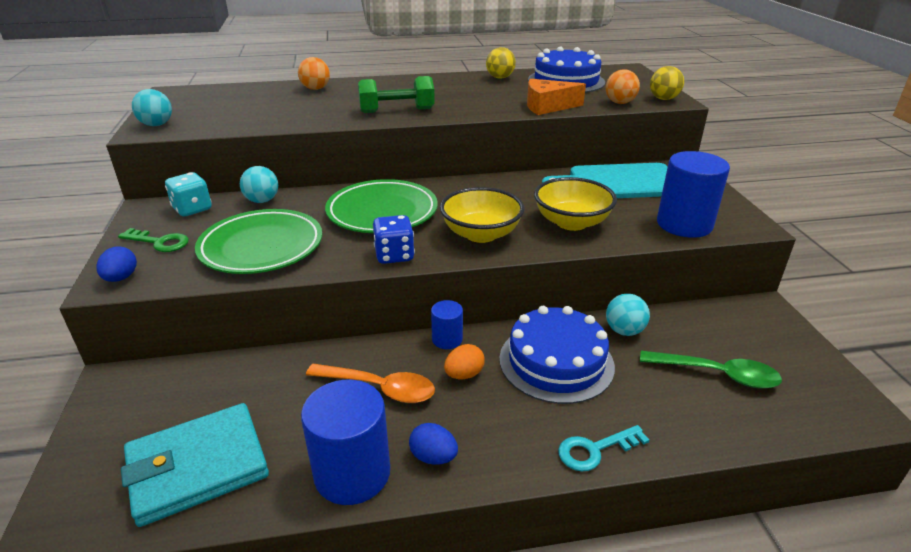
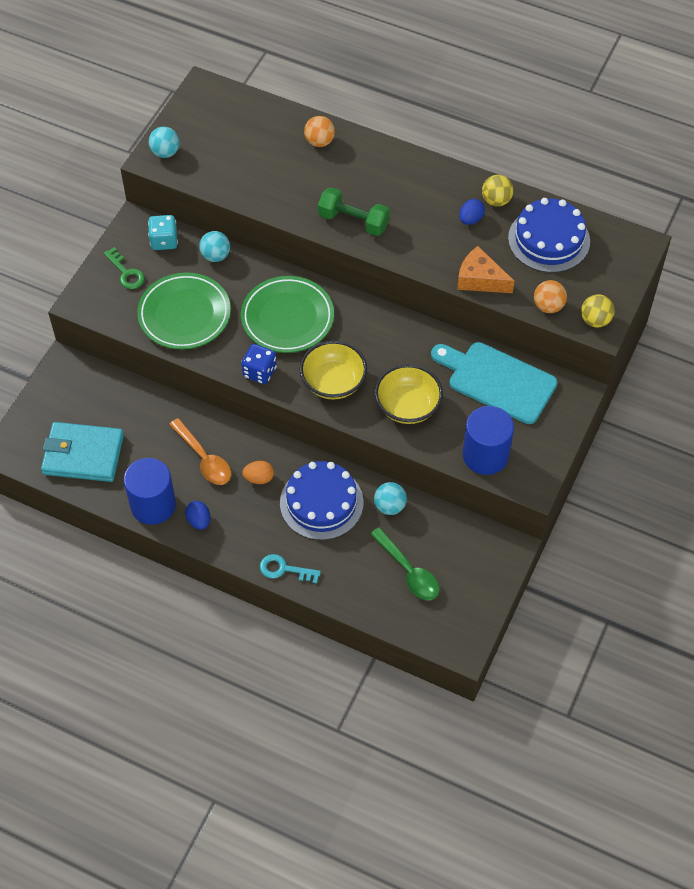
camera: 35 degrees right, 25 degrees up
(121, 278) = (89, 301): blue egg -> blue egg (470, 219)
(447, 339) = (271, 445): blue cylinder -> none

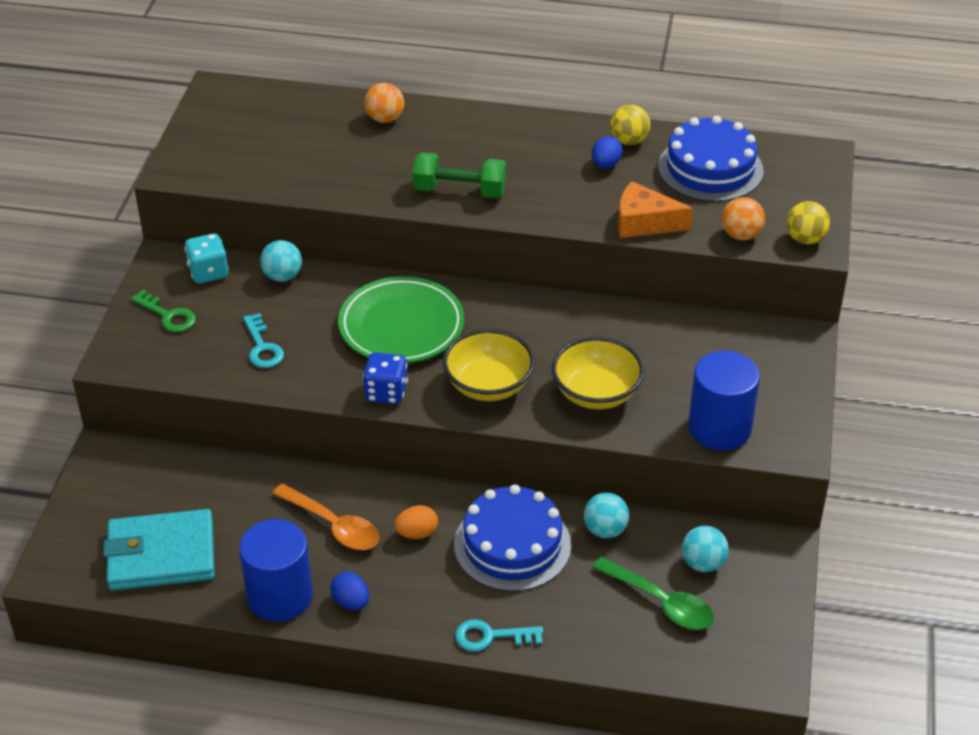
camera: 15 degrees left, 15 degrees down
(165, 152) = (189, 161): turquoise ball -> turquoise ball (703, 563)
(184, 314) = (262, 347): green plate -> turquoise key
(497, 381) = (699, 344): turquoise cutting board -> none

